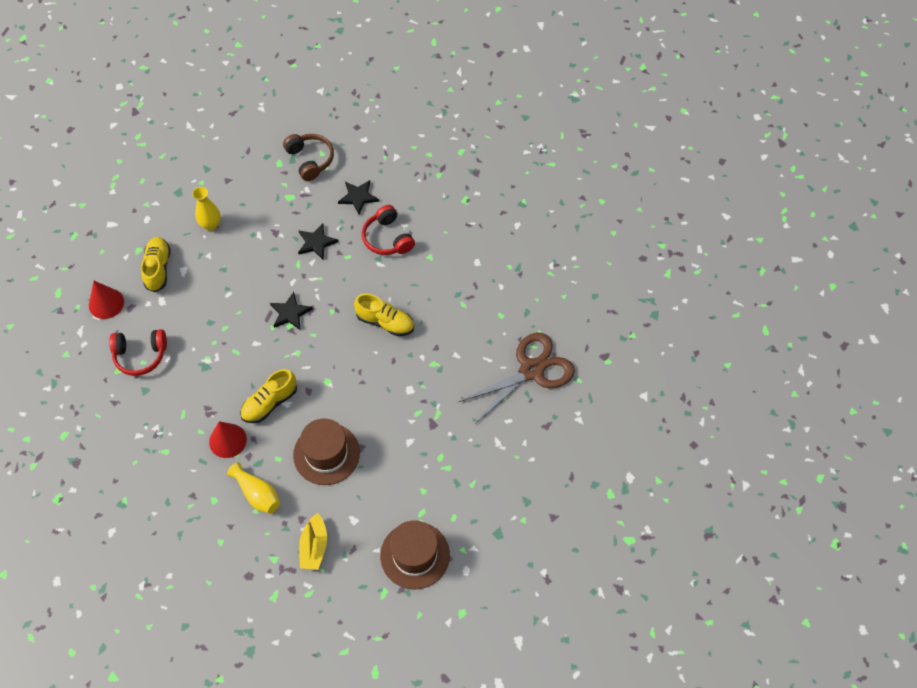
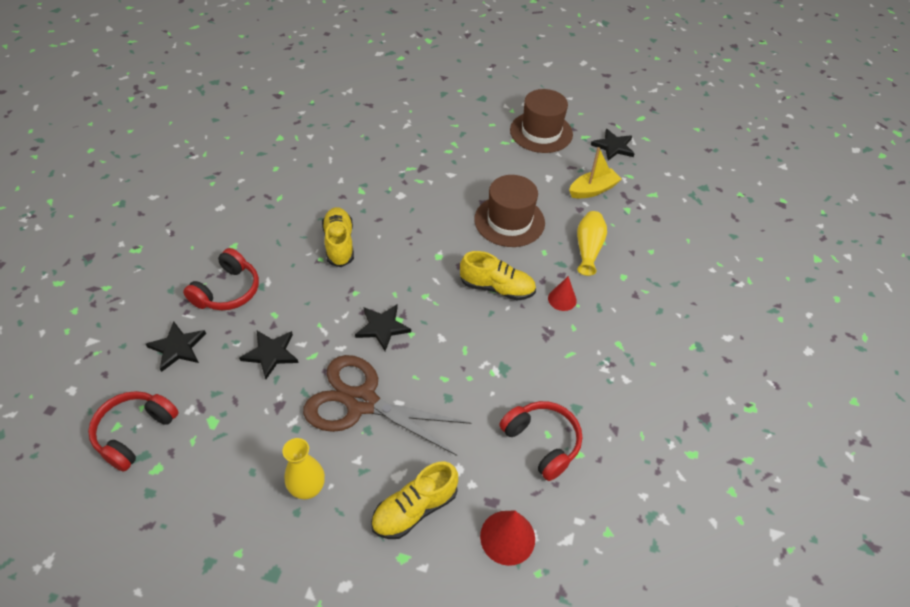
camera: 125 degrees left, 10 degrees down
(227, 440) = (562, 299): red cone -> red cone, size x0.66
(310, 160) = (135, 433): brown headphones -> red headphones
(353, 609) = (613, 146): none -> black star
(532, 370) = (322, 129): brown scissors -> brown scissors (361, 402)

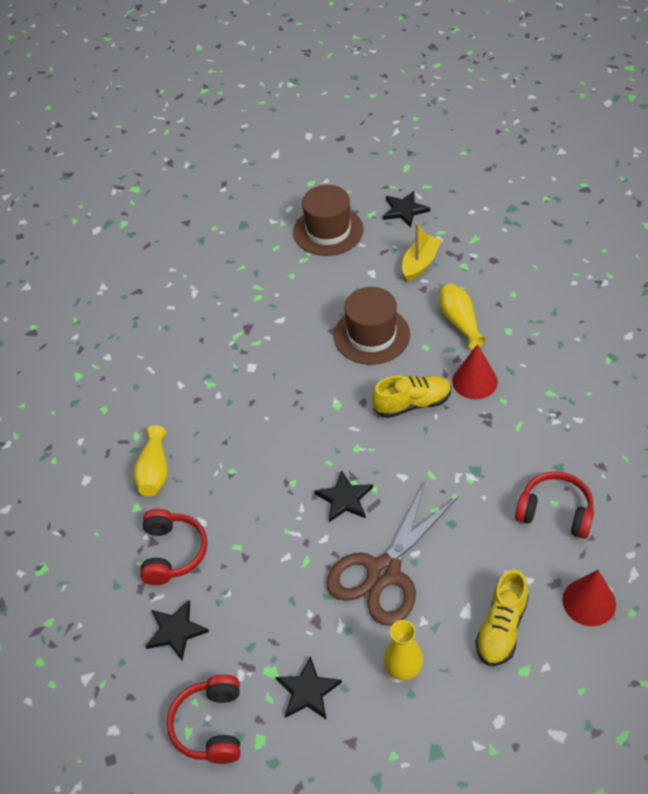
camera: 25 degrees left, 0 degrees up
(268, 228) = (154, 471): none -> yellow vase
(271, 354) = (267, 583): black star -> black star (308, 691)
(339, 244) = (236, 447): yellow shoe -> none
(361, 402) = (383, 572): brown scissors -> brown scissors turned 45 degrees counterclockwise
(562, 299) = (474, 381): red cone -> red cone, size x1.52

